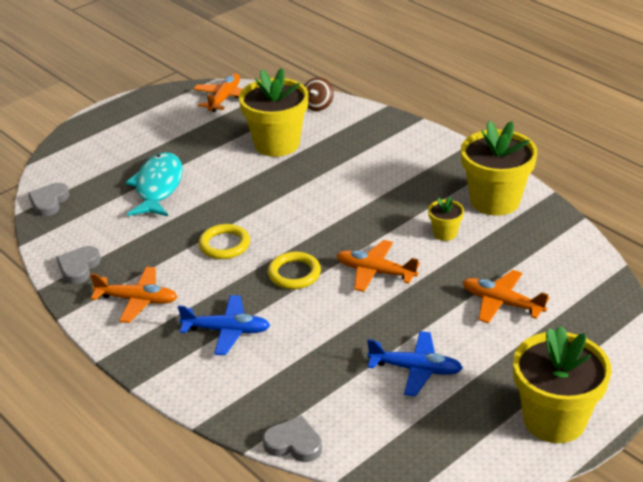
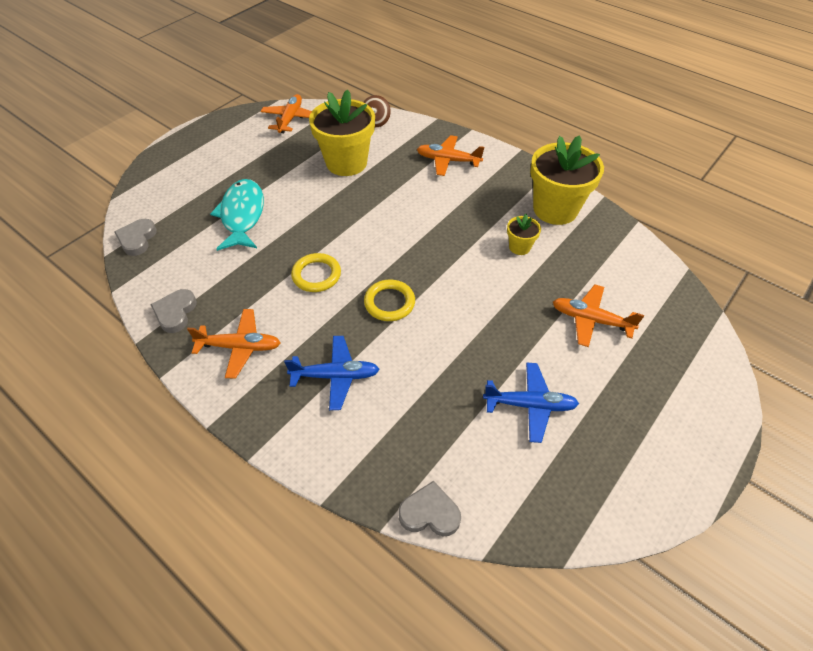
camera: 10 degrees left, 15 degrees up
(375, 272) = (465, 294): orange plane -> orange plane (448, 160)
(554, 419) = (677, 453): yellow flower pot -> none

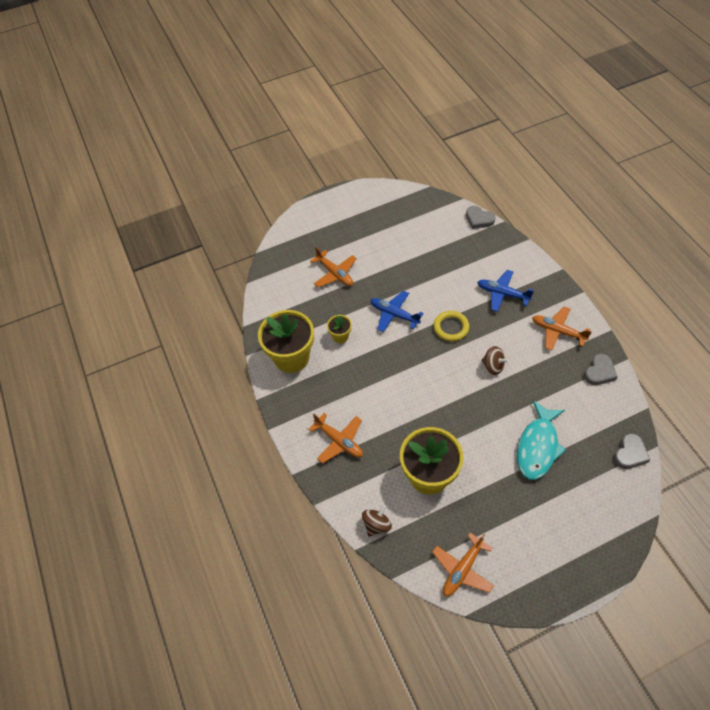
camera: 150 degrees left, 5 degrees up
(316, 275) = (493, 366): yellow ring -> brown spinning top
(530, 405) = (402, 244): blue plane -> blue plane (394, 314)

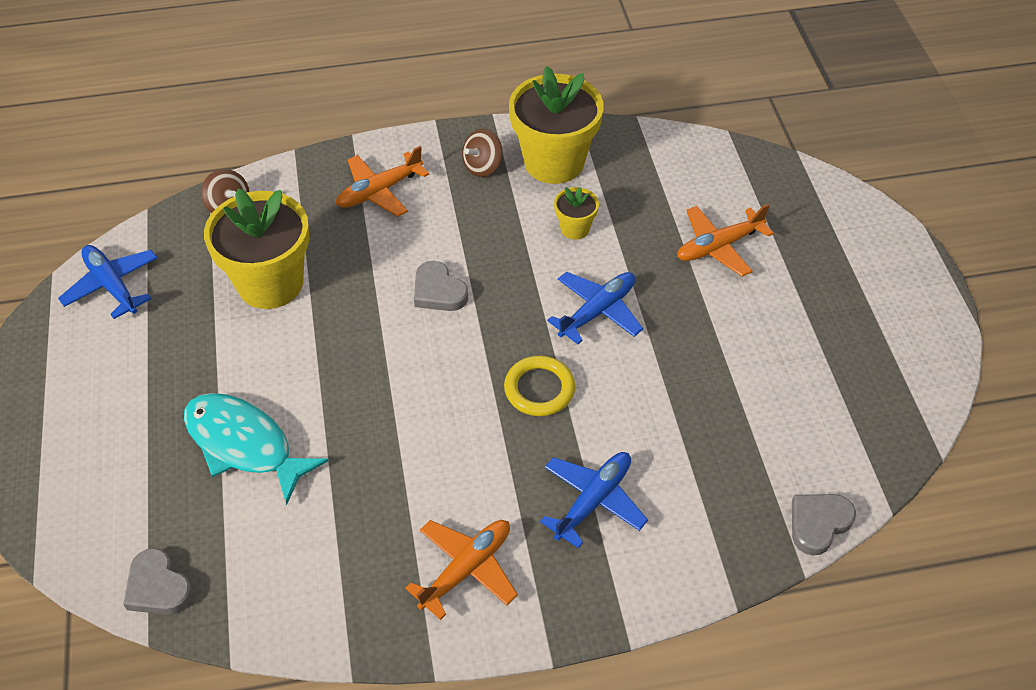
camera: 100 degrees right, 5 degrees down
(462, 569) = (112, 285): orange plane -> blue plane
(493, 366) = (430, 430): brown spinning top -> brown spinning top (482, 166)
(599, 372) = (344, 609): grey heart -> grey heart (438, 291)

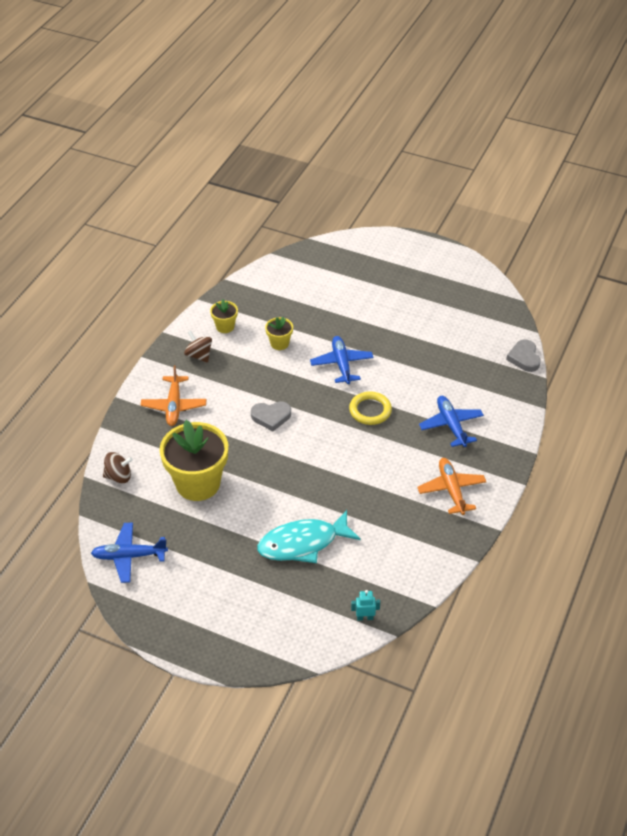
camera: 55 degrees left, 5 degrees down
(158, 587) = (365, 617): grey heart -> turquoise robot
(482, 166) = (199, 355): brown spinning top -> brown spinning top turned 150 degrees clockwise
(554, 162) = (225, 326): yellow flower pot -> yellow flower pot, size x0.46
(718, 246) = (342, 299): orange plane -> none

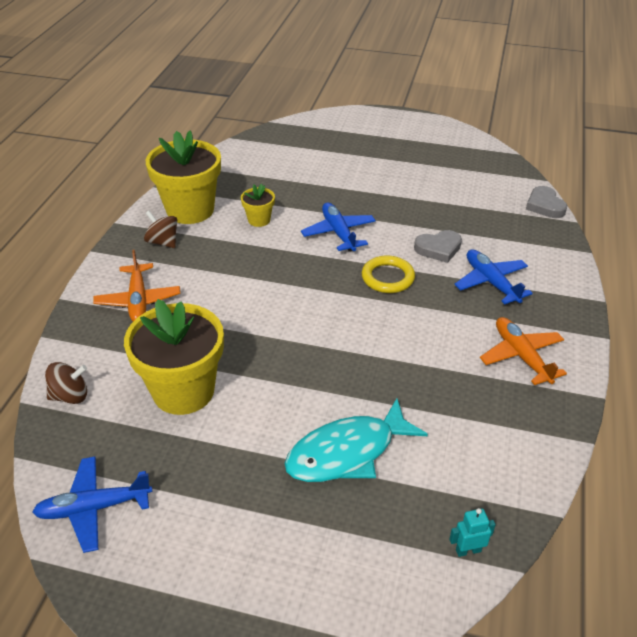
camera: 10 degrees left, 5 degrees down
(225, 326) = (190, 210): yellow flower pot -> yellow flower pot, size x2.16
(271, 417) = (266, 298): grey heart -> grey heart (438, 248)

